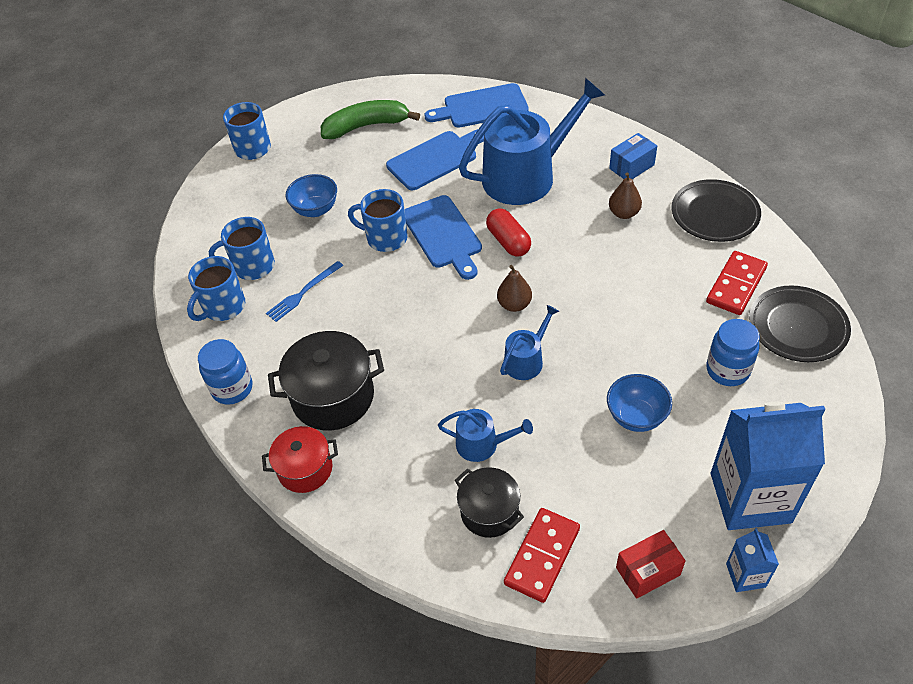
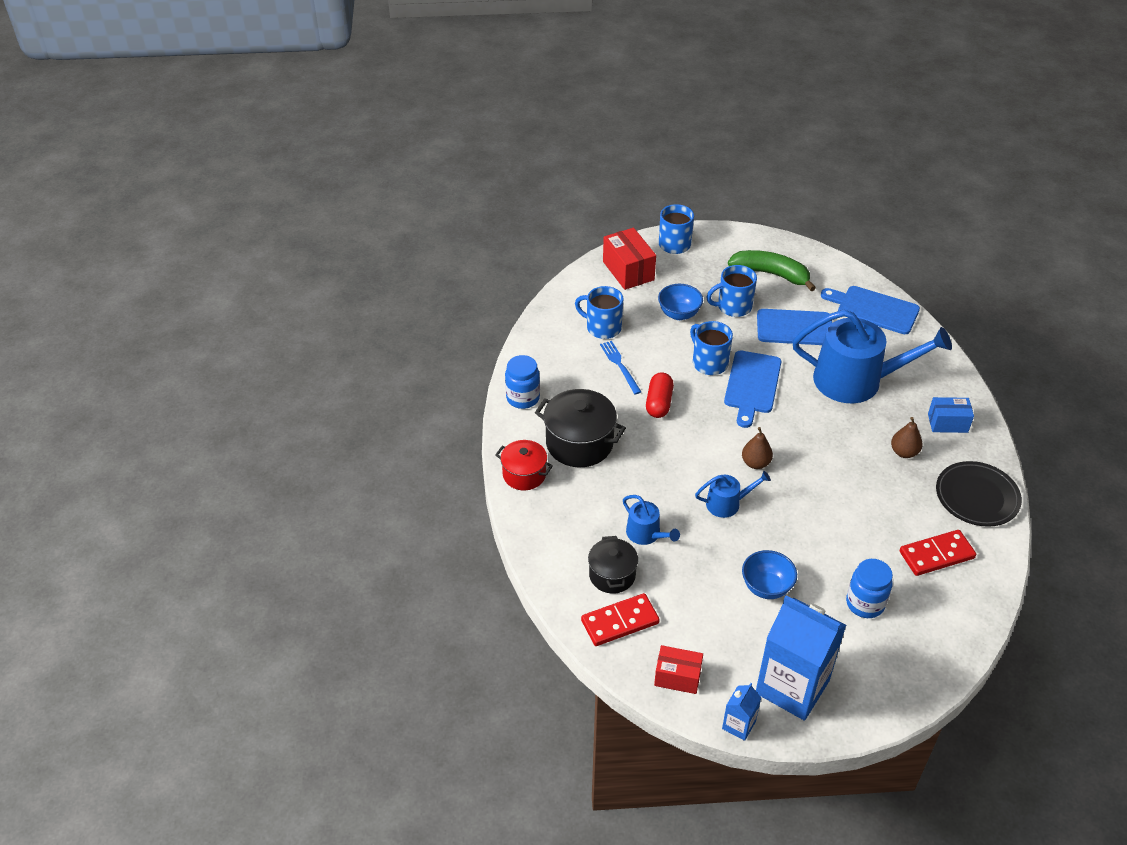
camera: 35 degrees right, 5 degrees down
(223, 307) = (561, 343): blue mug -> blue mug (733, 307)
(229, 197) = (628, 271): none -> red box
(303, 293) = (620, 365): blue fork -> blue fork turned 75 degrees clockwise
(508, 241) = (795, 418): red capsule -> red capsule (659, 403)
(797, 327) = (952, 612): black plate -> none

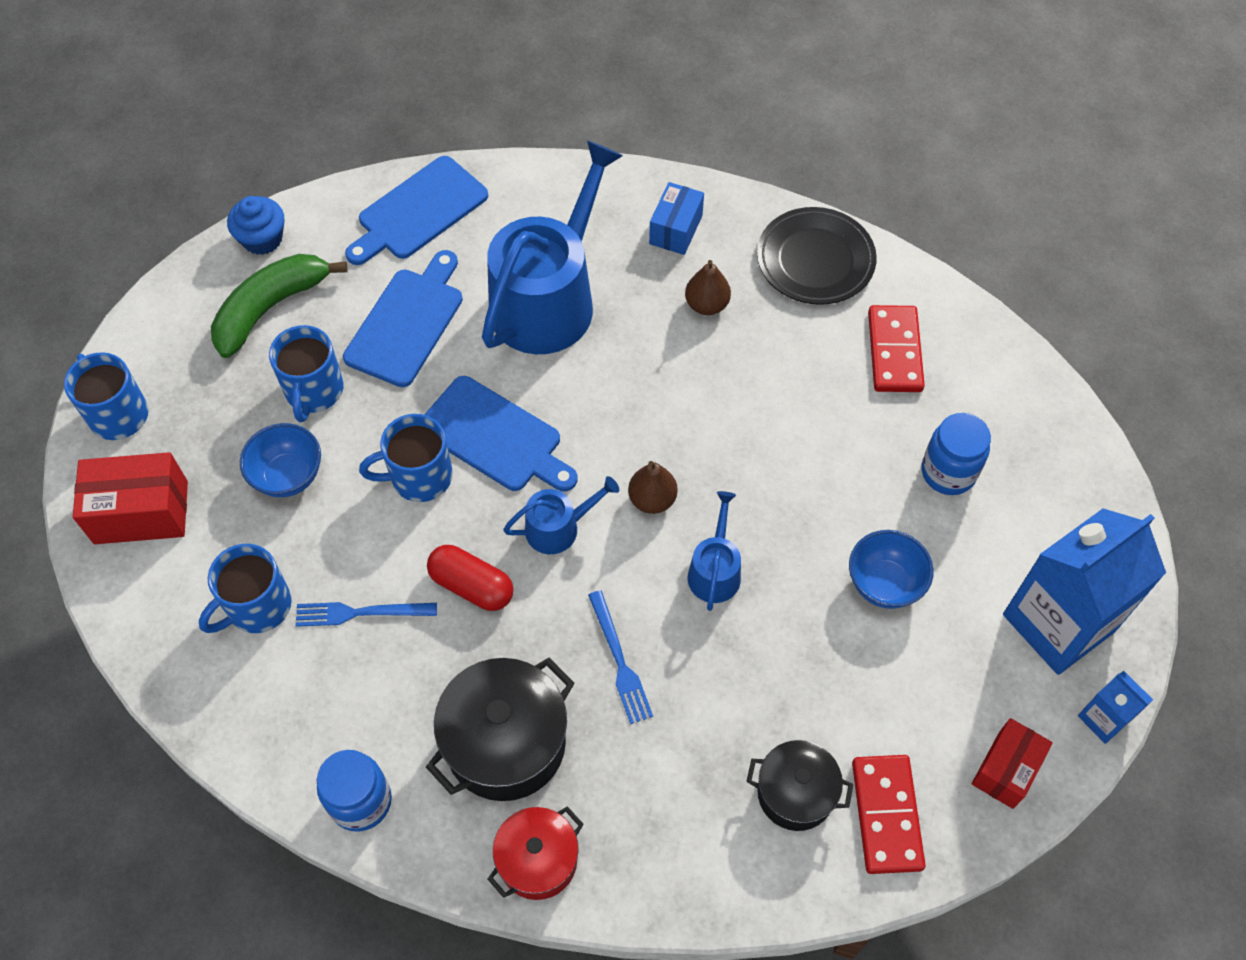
camera: 70 degrees left, 15 degrees up
(646, 534) = (733, 711): blue watering can -> blue watering can (558, 528)
(649, 476) = (619, 661): none -> blue fork
(811, 256) = (262, 239): none -> blue cupcake

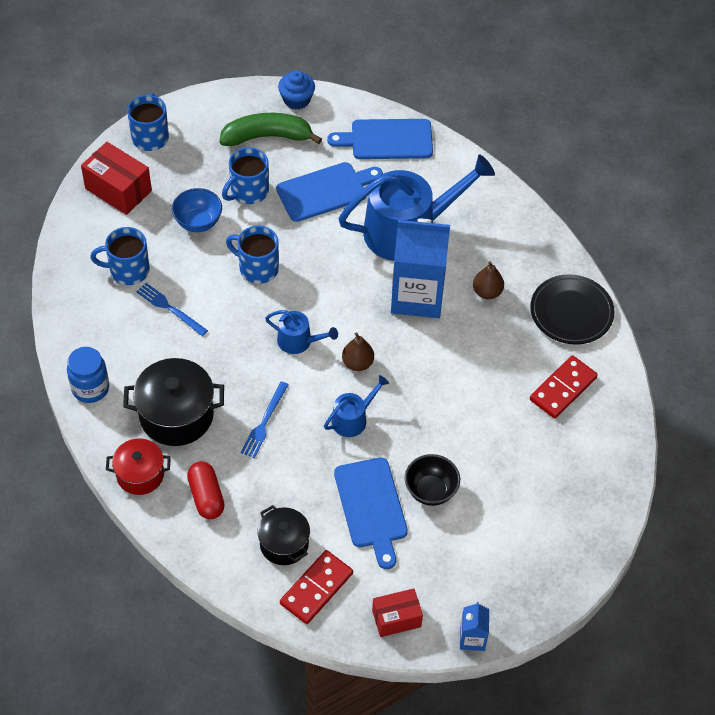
camera: 40 degrees right, 5 degrees down
(472, 585) = (231, 335): red capsule -> red capsule (206, 496)
(494, 437) = (312, 276): blue cutting board -> blue cutting board (371, 507)
(675, 229) = (512, 243): blue box -> none
(884, 583) = (430, 491): blue bowl -> black bowl
(948, 472) = (524, 467): blue jar -> none
(1058, 623) = (500, 579): blue carton -> blue carton (417, 296)

